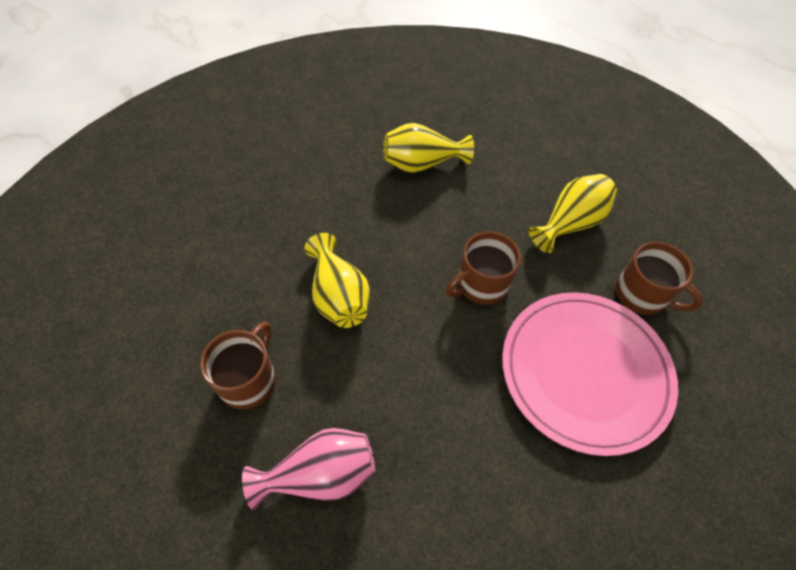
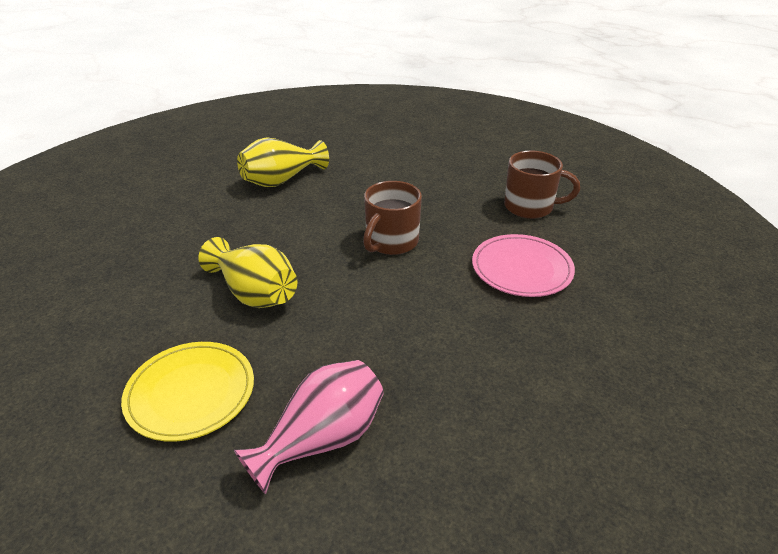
camera: 25 degrees left, 20 degrees down
(249, 380) = (190, 393): brown mug -> yellow plate
(570, 223) = (440, 182): yellow vase -> none
(585, 372) = (521, 269): pink plate -> pink plate, size x0.59

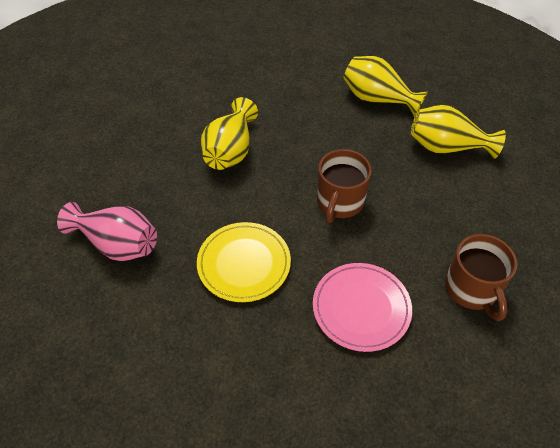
camera: 65 degrees right, 15 degrees up
(190, 393) = (129, 165): yellow plate -> yellow plate (244, 263)
(374, 167) = (446, 147): none -> yellow vase
(391, 242) = (339, 202): brown mug -> brown mug turned 75 degrees counterclockwise

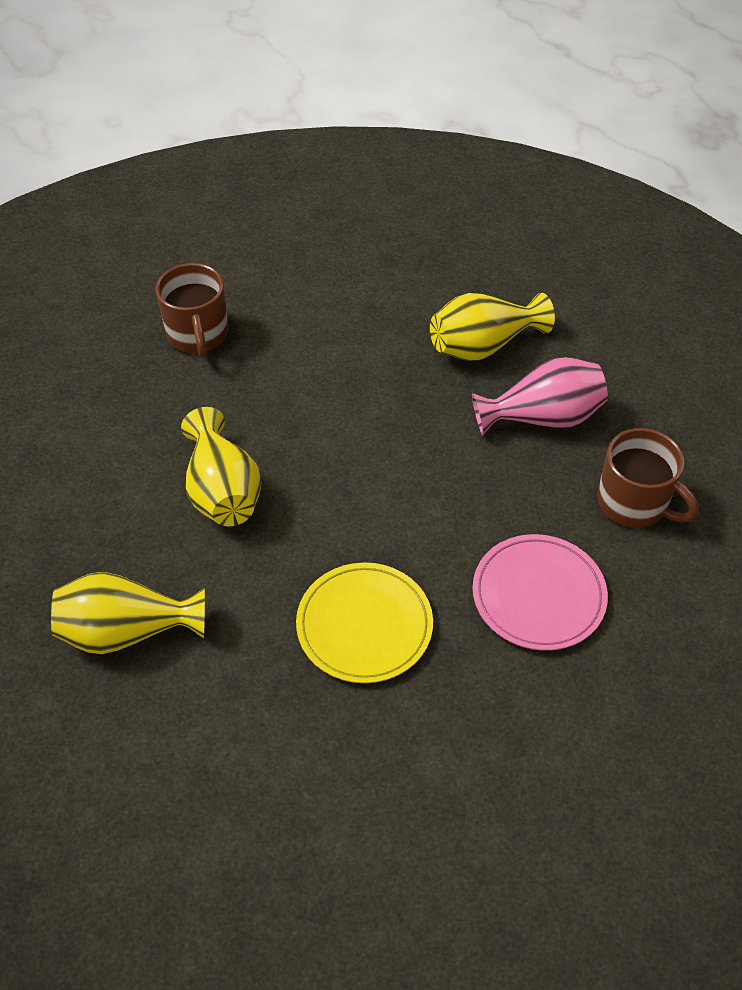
camera: 35 degrees left, 0 degrees up
(117, 244) = (181, 699): pink vase -> pink vase (542, 417)
(339, 202) = (415, 483): brown mug -> brown mug (198, 335)
(377, 99) = (354, 323): yellow vase -> yellow vase (127, 631)

